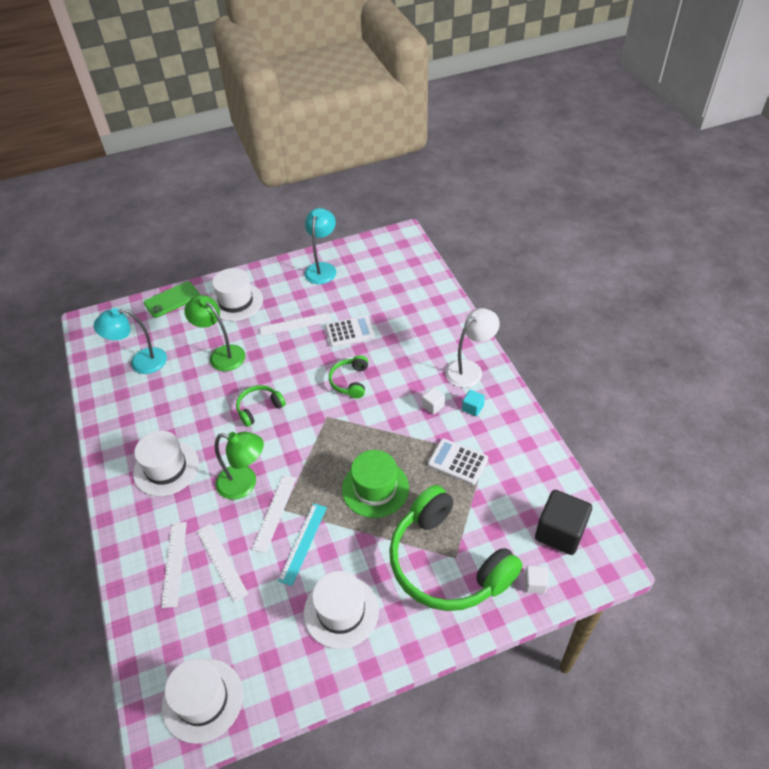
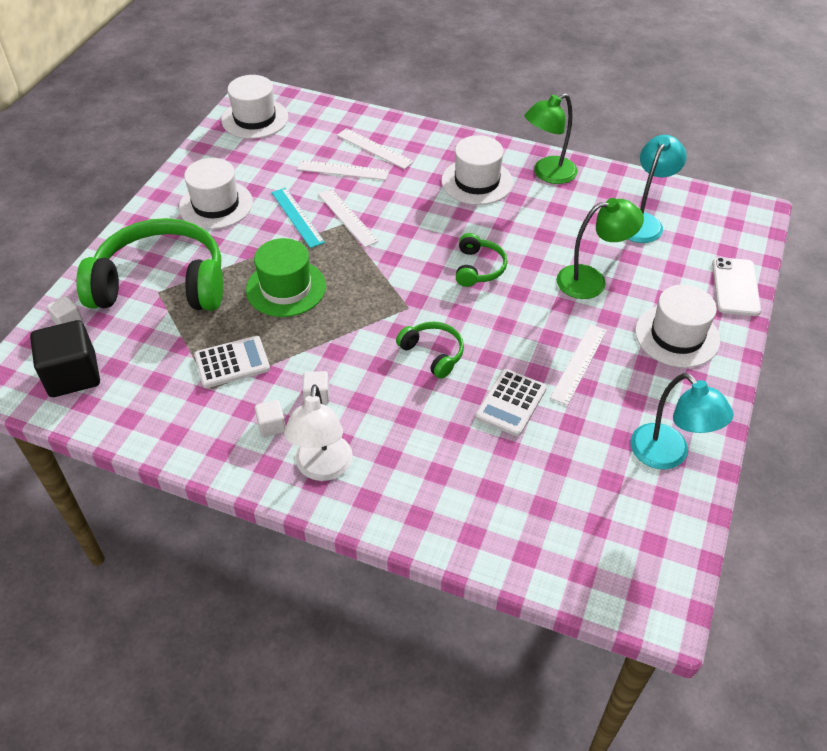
camera: 130 degrees right, 0 degrees up
(172, 300) = (735, 287): green phone -> white phone
(244, 484) = (399, 215): green lamp -> green lamp (547, 174)
(472, 408) = (271, 426): turquoise cube -> white cube

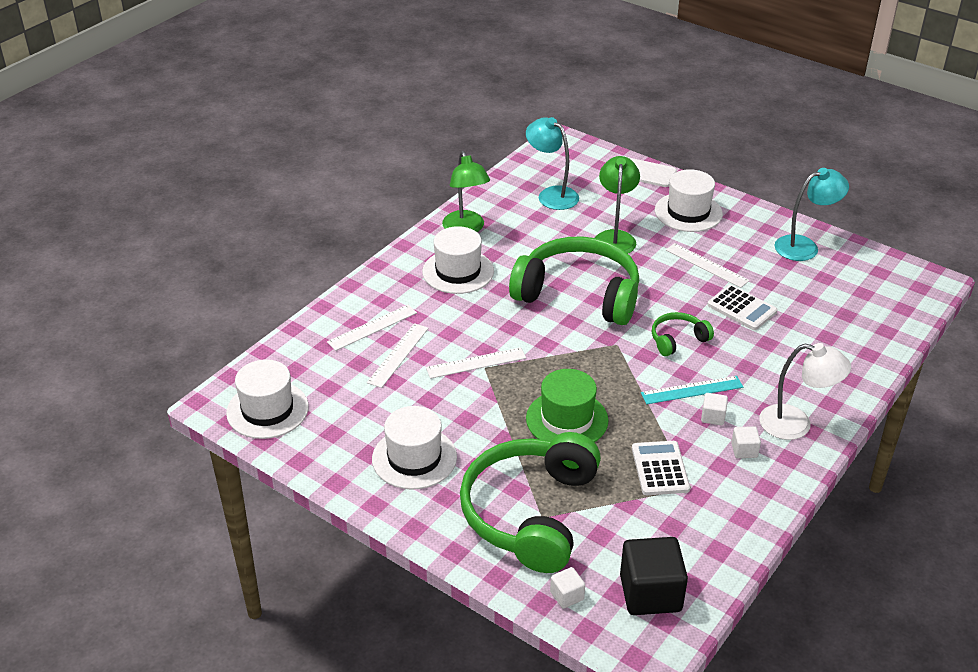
camera: 75 degrees left, 10 degrees down
(297, 217) = (461, 398): turquoise ruler -> turquoise ruler (692, 390)
(478, 268) = (579, 294): green headphones -> green headphones, size x2.23

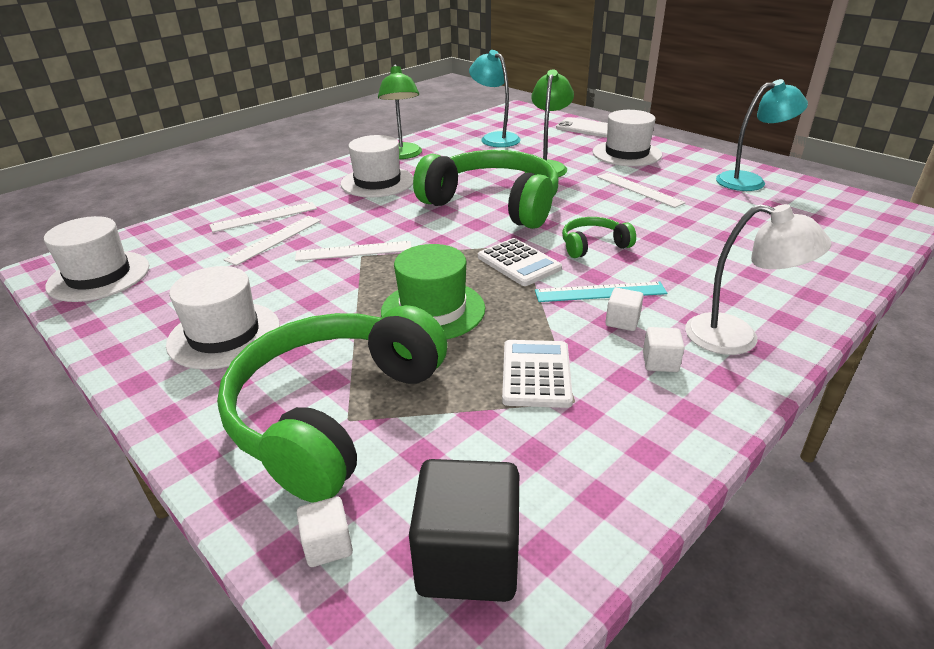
camera: 10 degrees right, 5 degrees down
(742, 308) = (674, 224): white calculator -> white calculator (519, 263)

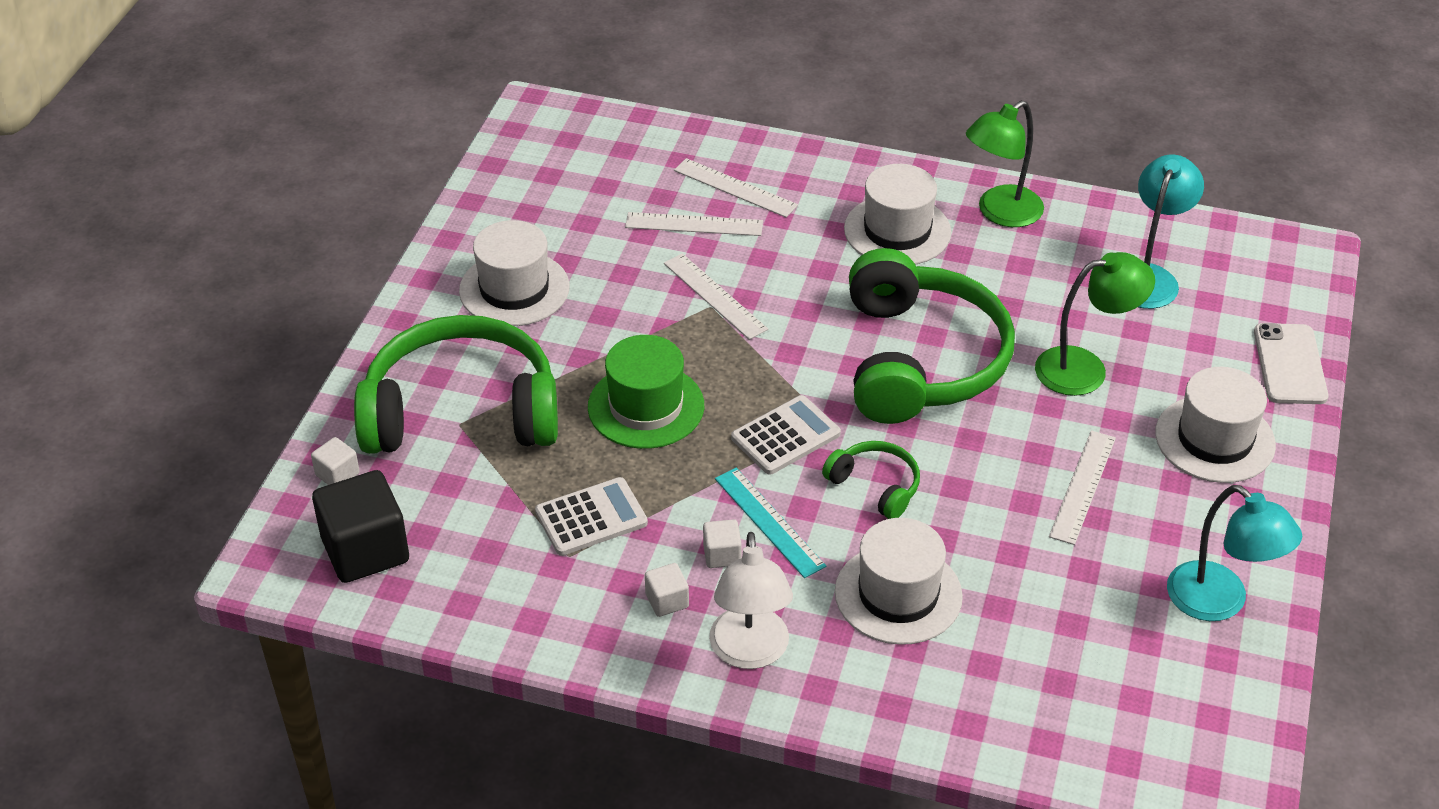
camera: 60 degrees right, 10 degrees up
(99, 276) = (543, 151): white hat -> white hat (898, 594)
(519, 263) = (785, 436): white calculator -> white calculator turned 150 degrees counterclockwise

